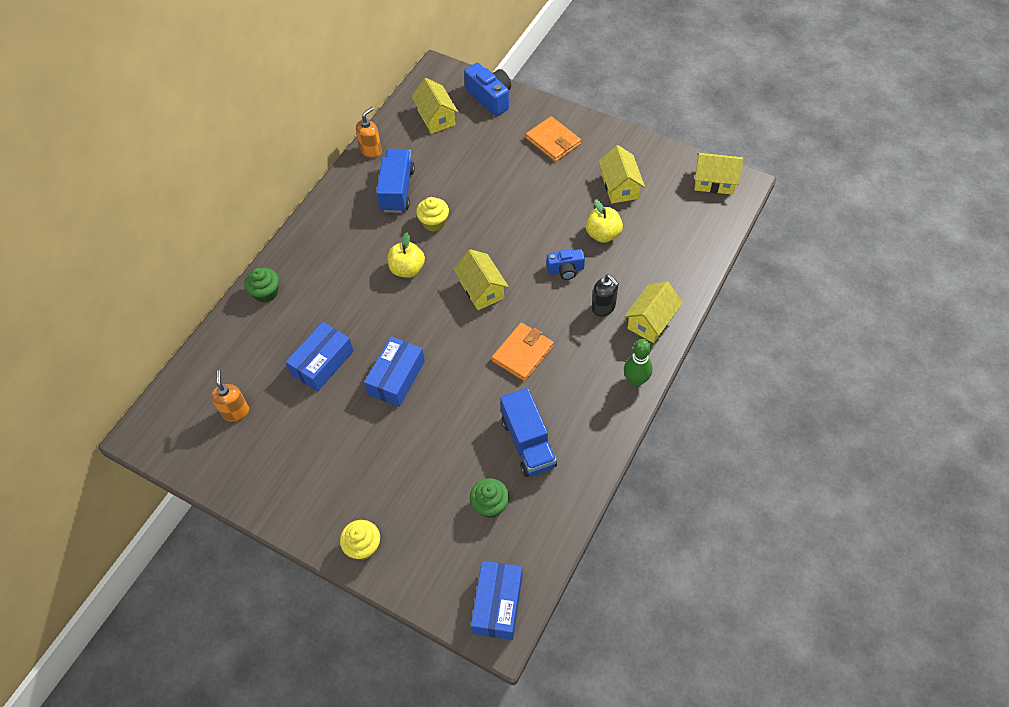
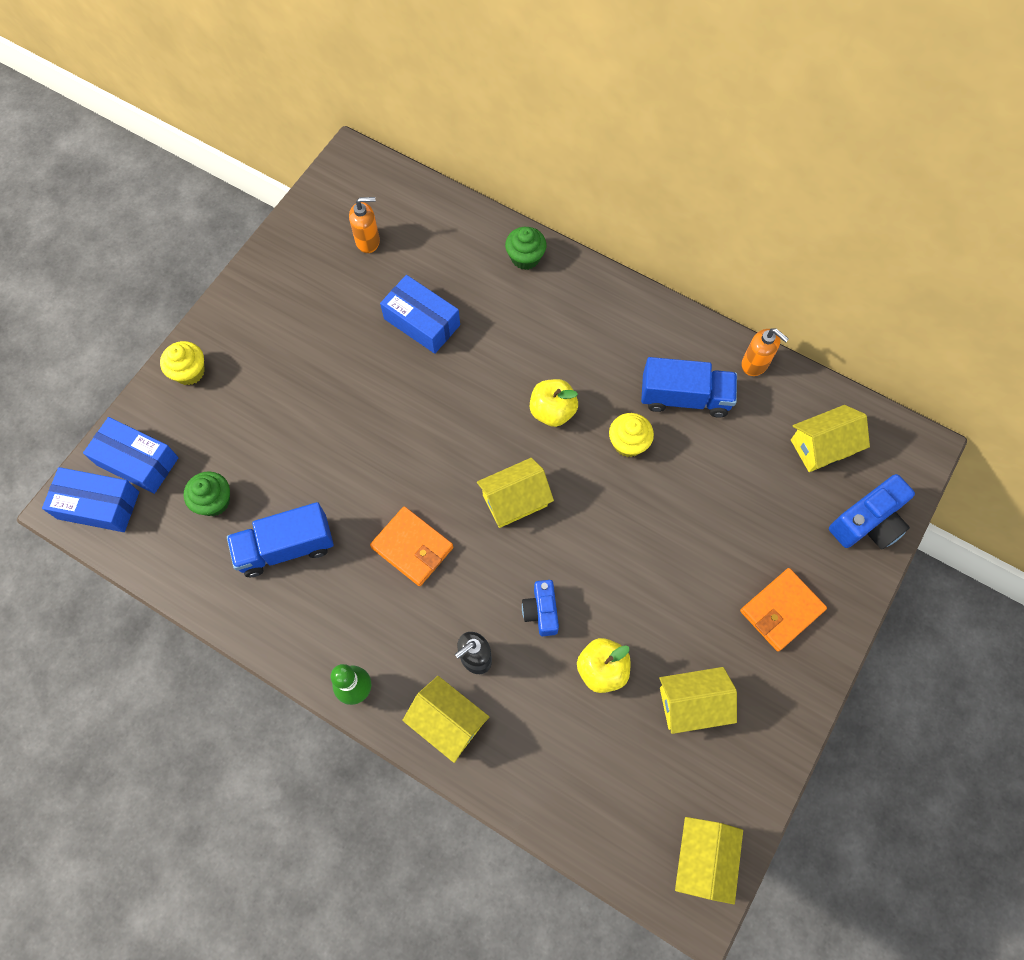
camera: 90 degrees right, 10 degrees up
(396, 377) = (393, 401): blue box -> blue box (137, 461)

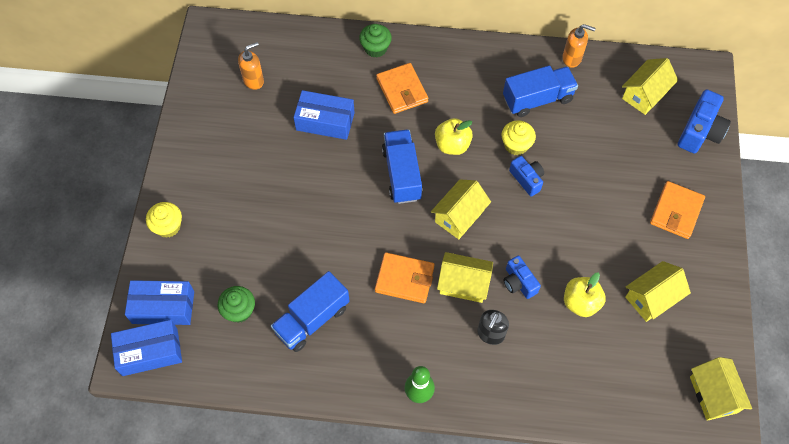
camera: 25 degrees left, 5 degrees down
(448, 722) = (495, 386): yellow house -> yellow house (463, 284)
(475, 421) = (402, 174): none -> blue truck
(529, 320) = (402, 90): none -> orange wallet
(618, 490) = (527, 179): none -> blue camera

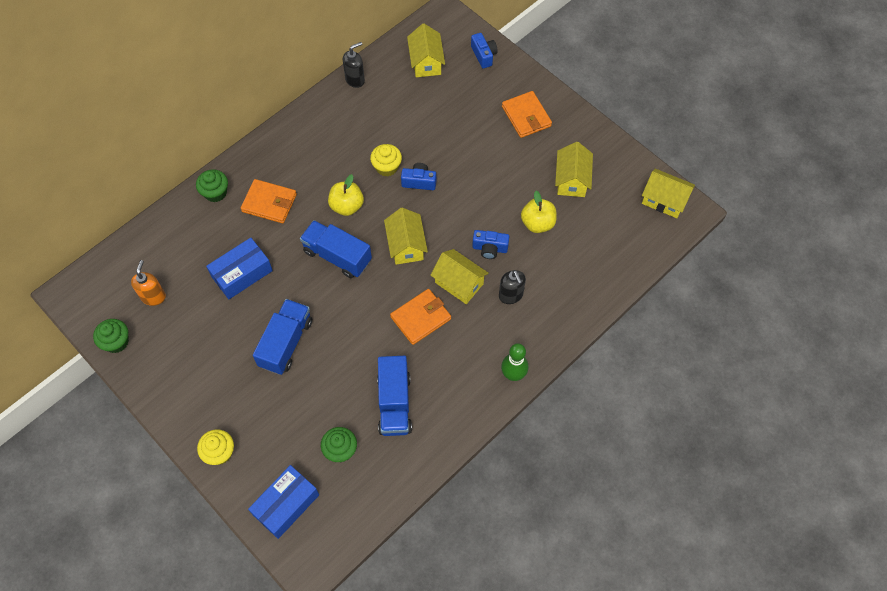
camera: 50 degrees left, 0 degrees up
(150, 352) = (315, 541): blue box -> none
(198, 87) = (116, 342): none -> green cupcake
(463, 284) = (459, 283): yellow house -> yellow house turned 75 degrees clockwise
(537, 99) = (365, 126): blue truck -> blue truck (286, 343)
(572, 58) = (355, 80): orange soap dispenser -> black soap dispenser
(699, 131) = (483, 55): blue camera -> blue camera, size x0.63

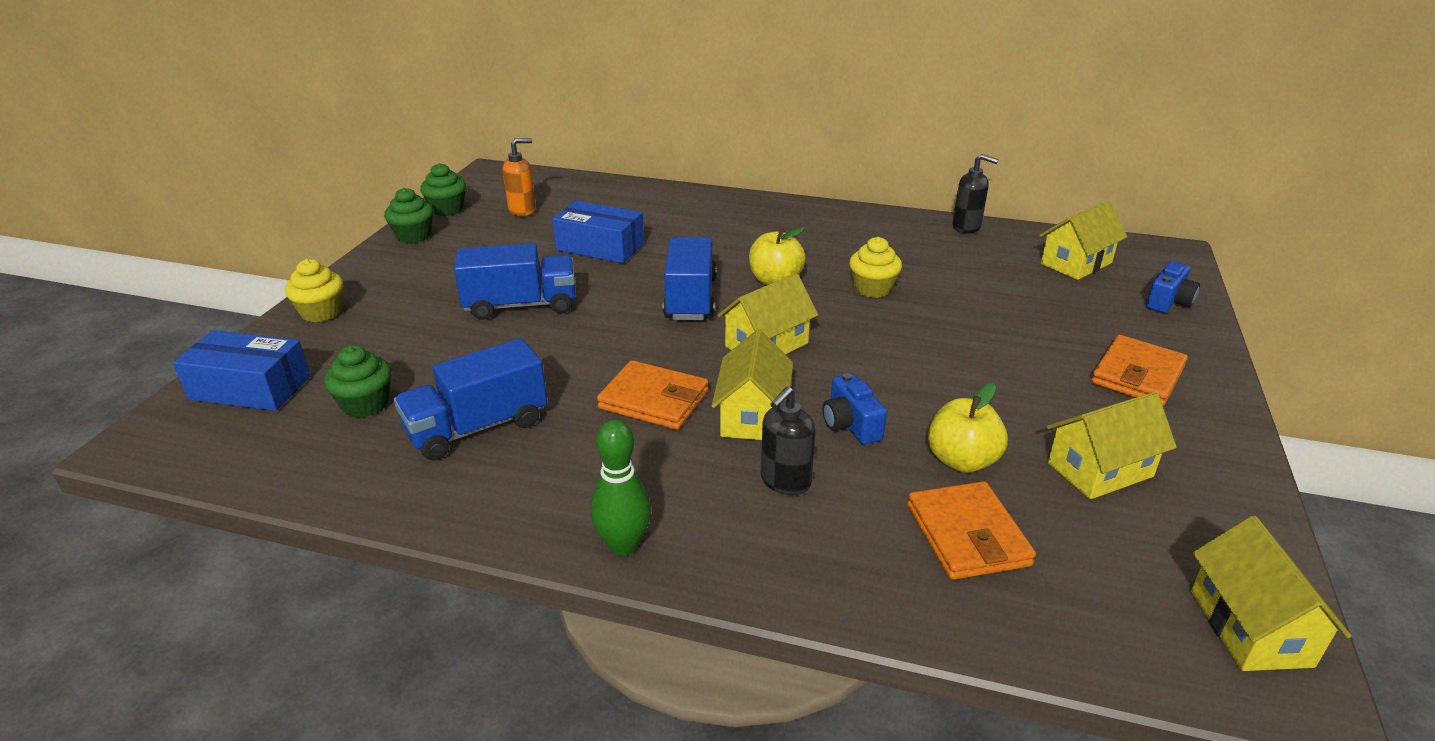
camera: 60 degrees right, 30 degrees down
(215, 192) = (695, 200): green cupcake -> green cupcake (413, 236)
(269, 203) = (718, 232): orange wallet -> orange wallet (967, 535)
(419, 182) = (884, 320): blue camera -> none

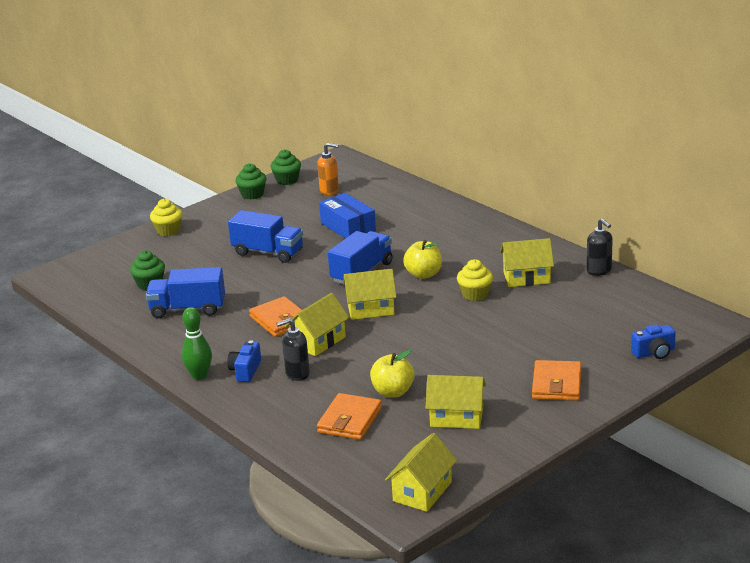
camera: 35 degrees right, 5 degrees down
(250, 388) = (108, 262): blue box -> none
(850, 424) = (361, 360): blue camera -> blue camera (245, 371)
(1076, 263) = (634, 313): yellow house -> yellow house (527, 278)
(1137, 375) = (557, 384): orange wallet -> orange wallet turned 60 degrees counterclockwise

